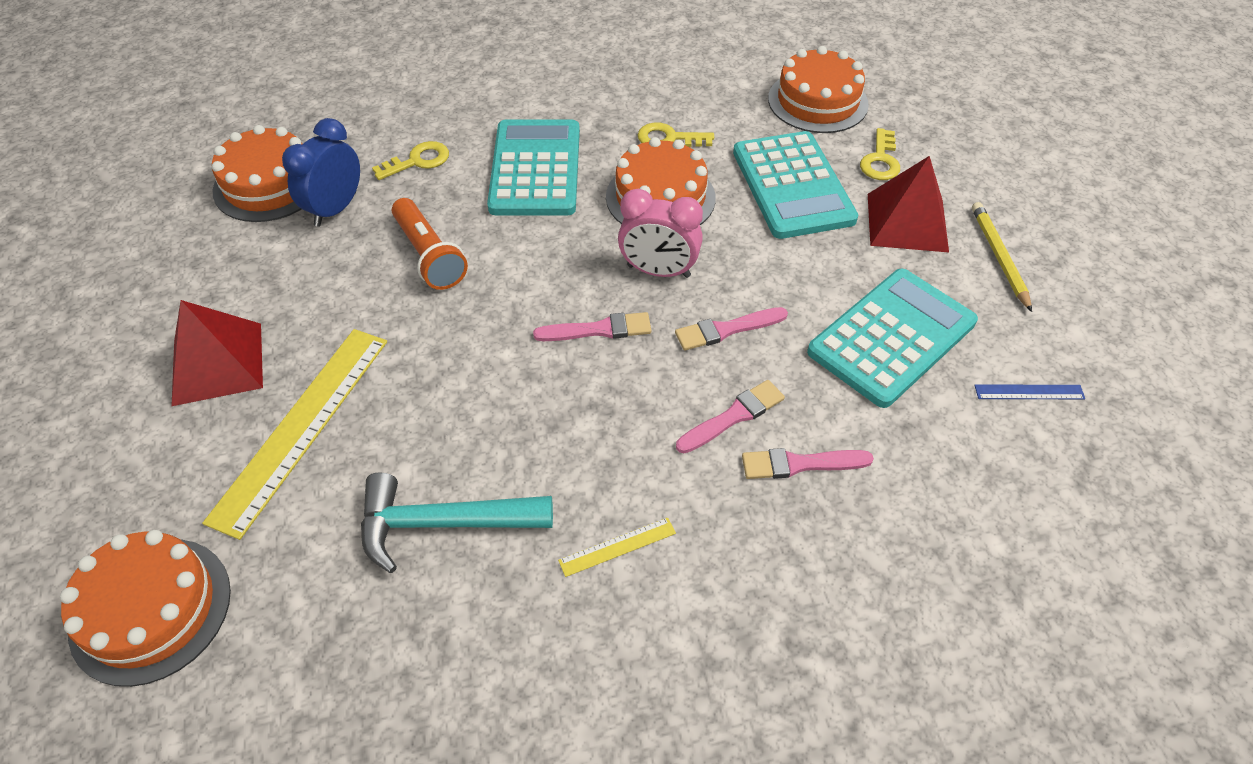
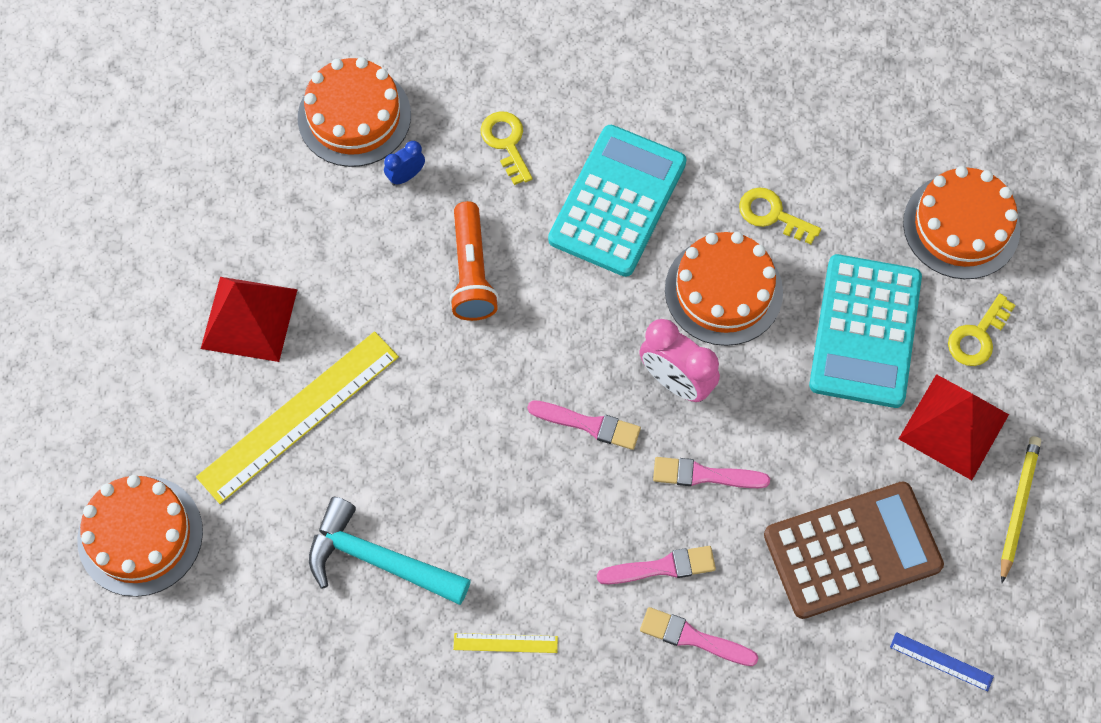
camera: 25 degrees right, 15 degrees up
(335, 209) = (406, 176): blue clock -> blue clock, size x0.54
(418, 161) = (506, 143): yellow key -> yellow key turned 105 degrees counterclockwise
(891, 337) = (852, 550): turquoise calculator -> brown calculator

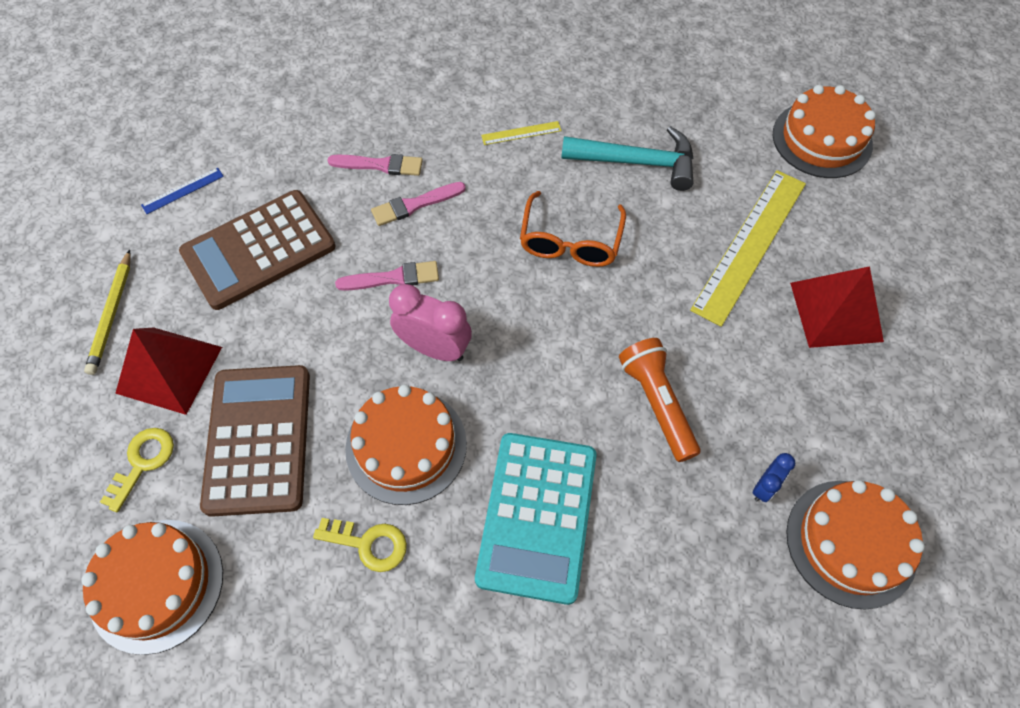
camera: 165 degrees right, 5 degrees down
(495, 472) = (570, 240): none -> orange glasses
(506, 143) = (677, 555): yellow key -> none
(589, 424) = (503, 294): pink brush -> none
(865, 331) = (258, 439): turquoise calculator -> brown calculator
(941, 661) = (183, 190): blue ruler -> blue ruler turned 45 degrees counterclockwise

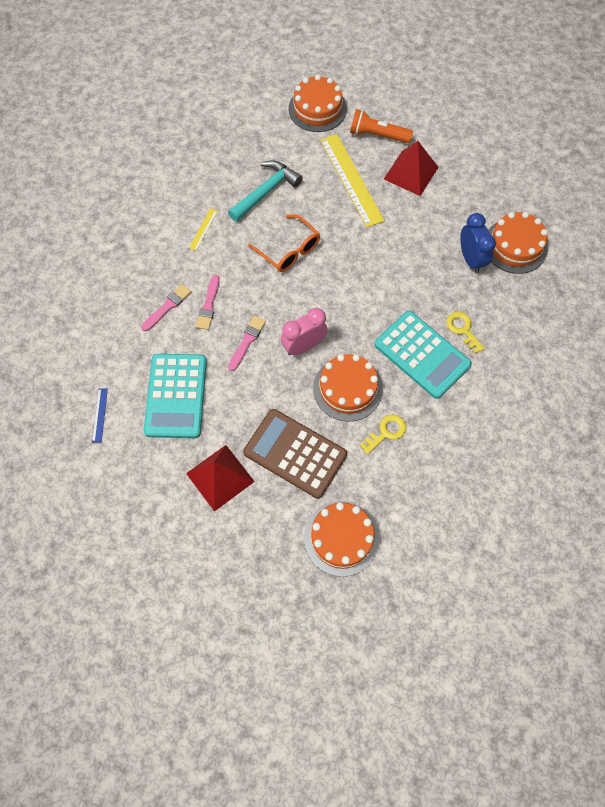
camera: 55 degrees left, 5 degrees up
(111, 315) = (160, 491): yellow pencil -> none
(143, 462) = (268, 515): yellow key -> yellow key (463, 330)
(259, 250) = (176, 396): brown calculator -> turquoise calculator
(657, 403) = (403, 272): orange flashlight -> orange flashlight (377, 135)
(764, 487) = (470, 259): blue clock -> blue clock, size x1.86

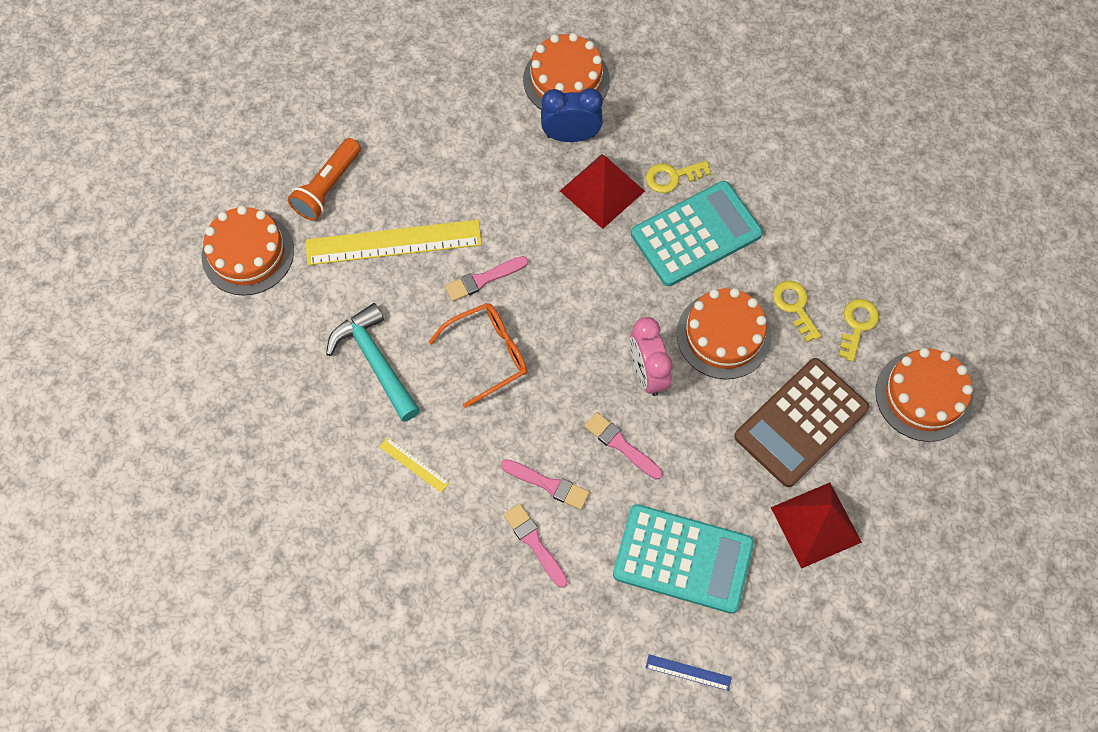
camera: 75 degrees left, 0 degrees up
(342, 234) = (483, 279): none -> pink brush
(385, 479) = (857, 325): none -> yellow key
(411, 173) = (408, 164): red pyramid -> red pyramid (602, 191)

